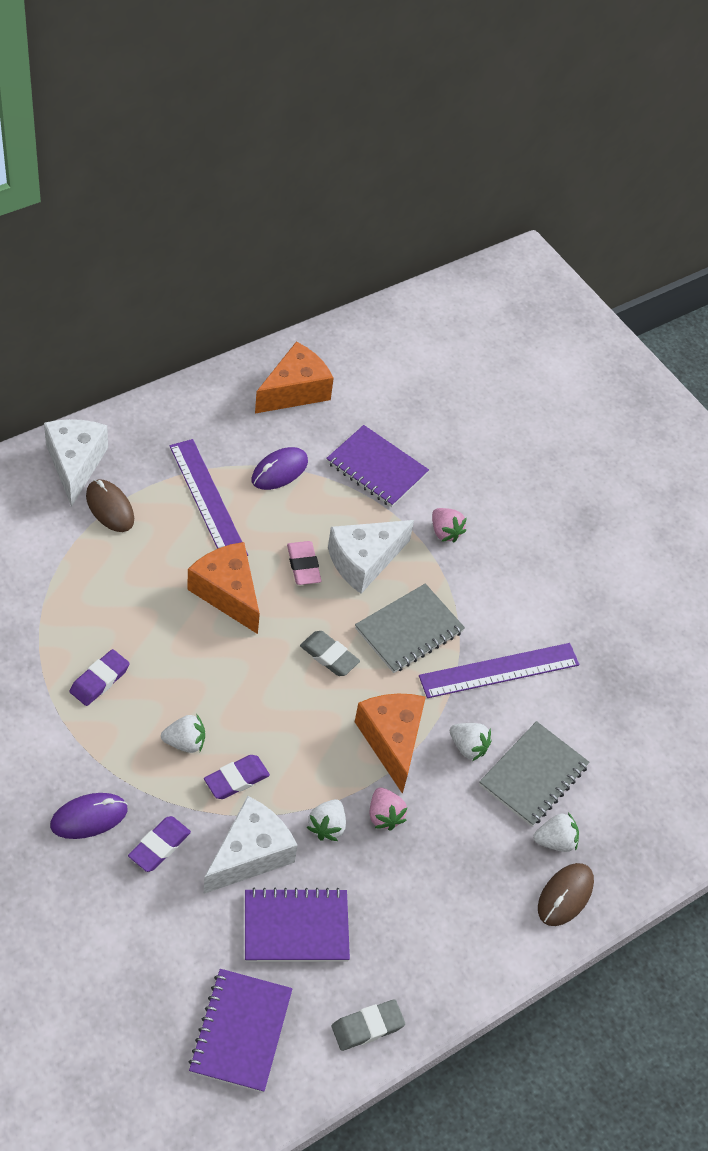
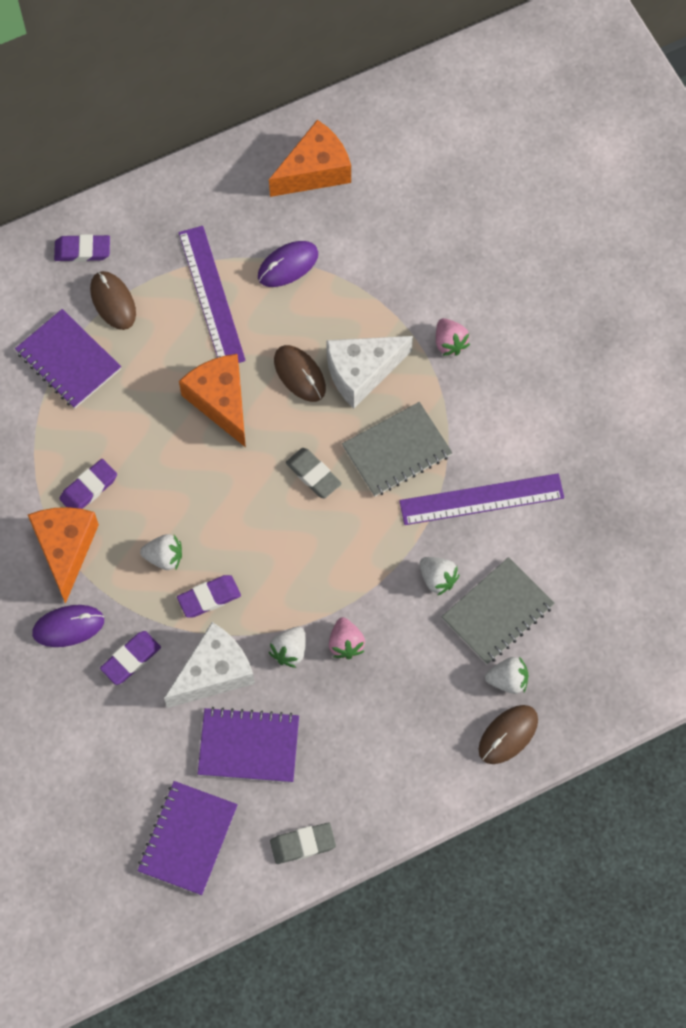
camera: 15 degrees right, 15 degrees up
(75, 464) = (82, 250): white cheese -> purple eraser
(303, 565) = (299, 374): pink eraser -> brown mouse
(376, 468) = (388, 266): purple notebook -> purple notebook (68, 361)
(392, 740) = (363, 567): orange cheese -> orange cheese (65, 549)

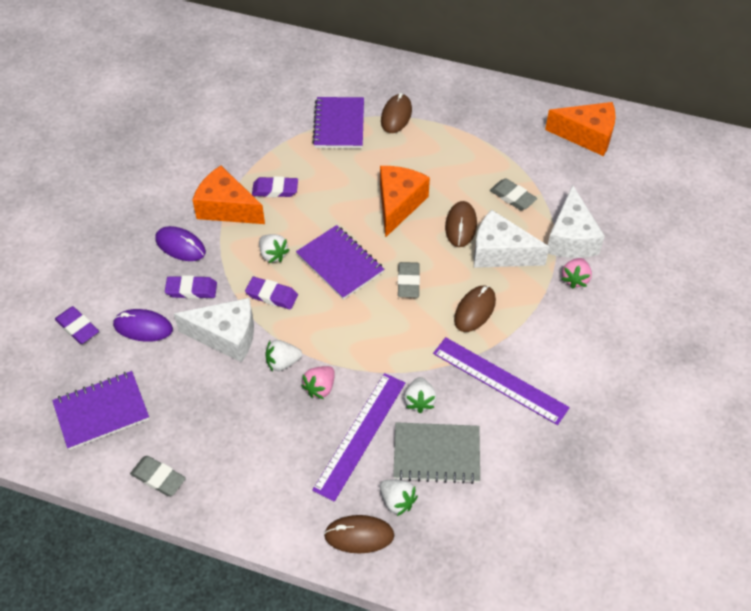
camera: 45 degrees right, 15 degrees down
(65, 549) = (226, 208): orange cheese -> orange cheese turned 105 degrees counterclockwise
(82, 250) = (408, 82): purple eraser -> purple eraser (77, 327)
(211, 296) = (454, 151): purple ruler -> purple ruler (360, 435)
(249, 746) = (196, 393): purple notebook -> purple notebook (340, 263)
(288, 265) = (517, 168): purple mouse -> purple mouse (143, 327)
(314, 301) = (512, 197): none -> grey eraser
(397, 451) = (474, 310): grey notebook -> brown mouse
(406, 302) = (571, 238): none -> white cheese

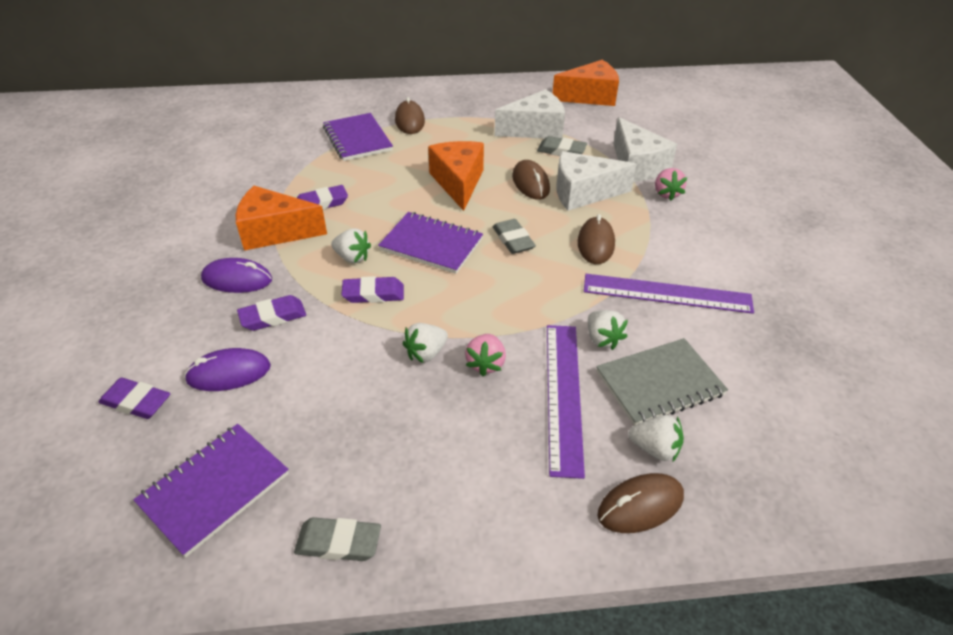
camera: 25 degrees left, 10 degrees down
(226, 336) = (342, 349): white cheese -> white cheese (535, 129)

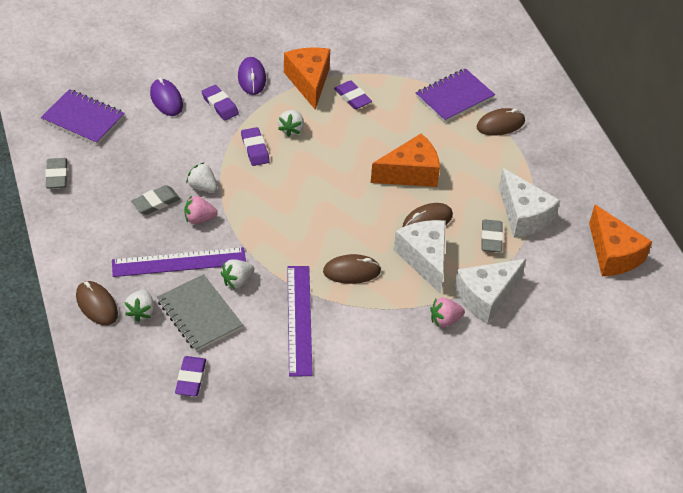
camera: 75 degrees right, 5 degrees up
(136, 402) = (137, 69): purple eraser -> purple eraser (191, 378)
(431, 244) = (320, 170): purple notebook -> none
(513, 240) = (340, 218): grey eraser -> grey eraser (156, 202)

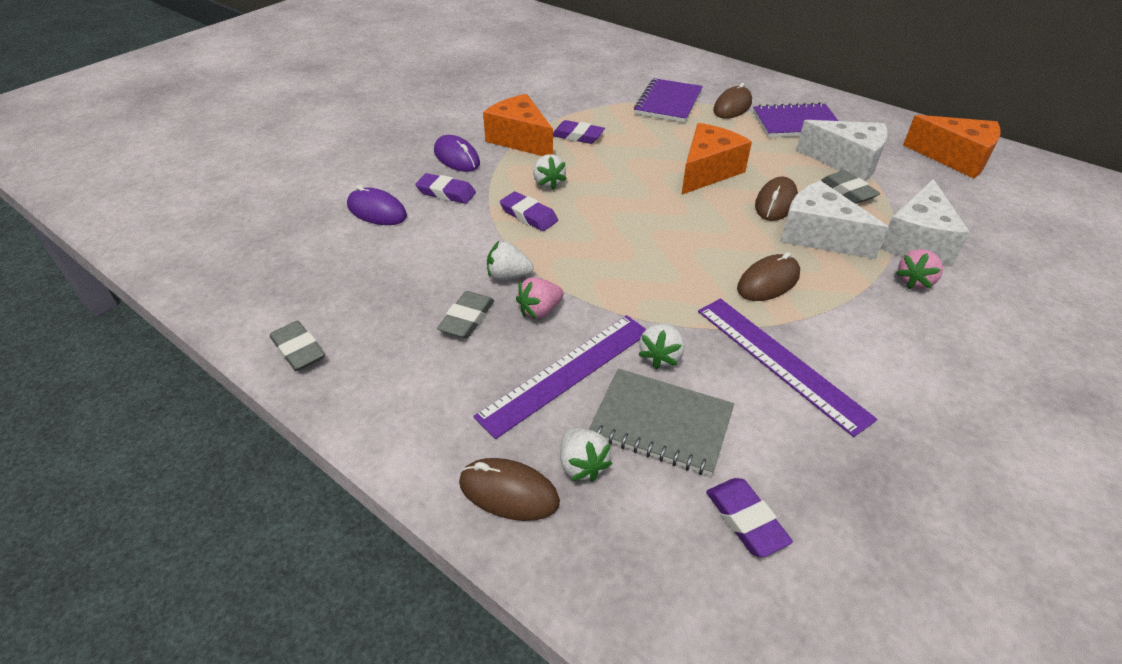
camera: 30 degrees left, 5 degrees down
(83, 119) = (284, 271): purple notebook -> purple notebook (796, 123)

